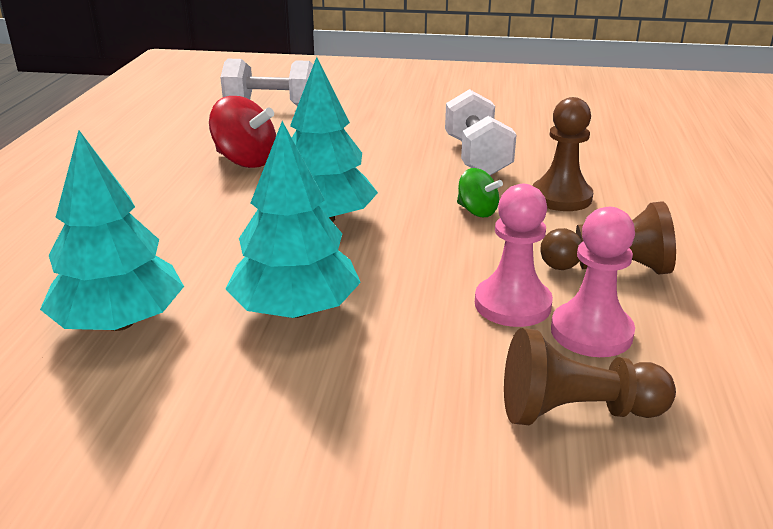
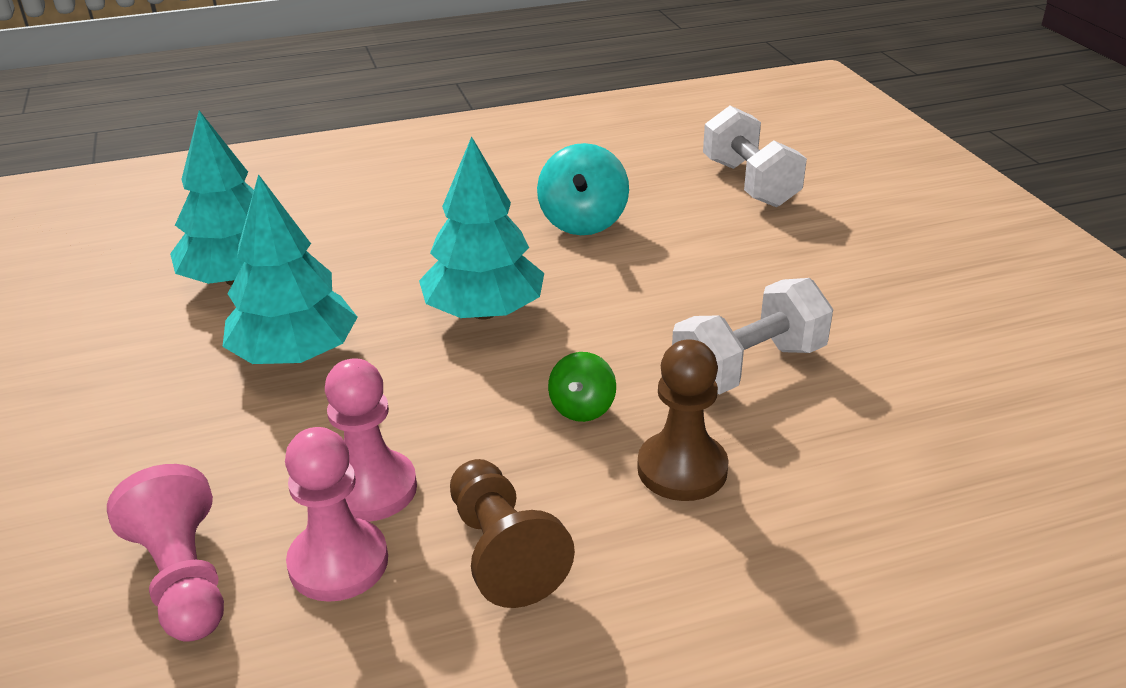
camera: 65 degrees right, 5 degrees up
(245, 161) = (583, 222): red spinning top -> turquoise spinning top
(576, 411) = (183, 578): brown pawn -> pink pawn

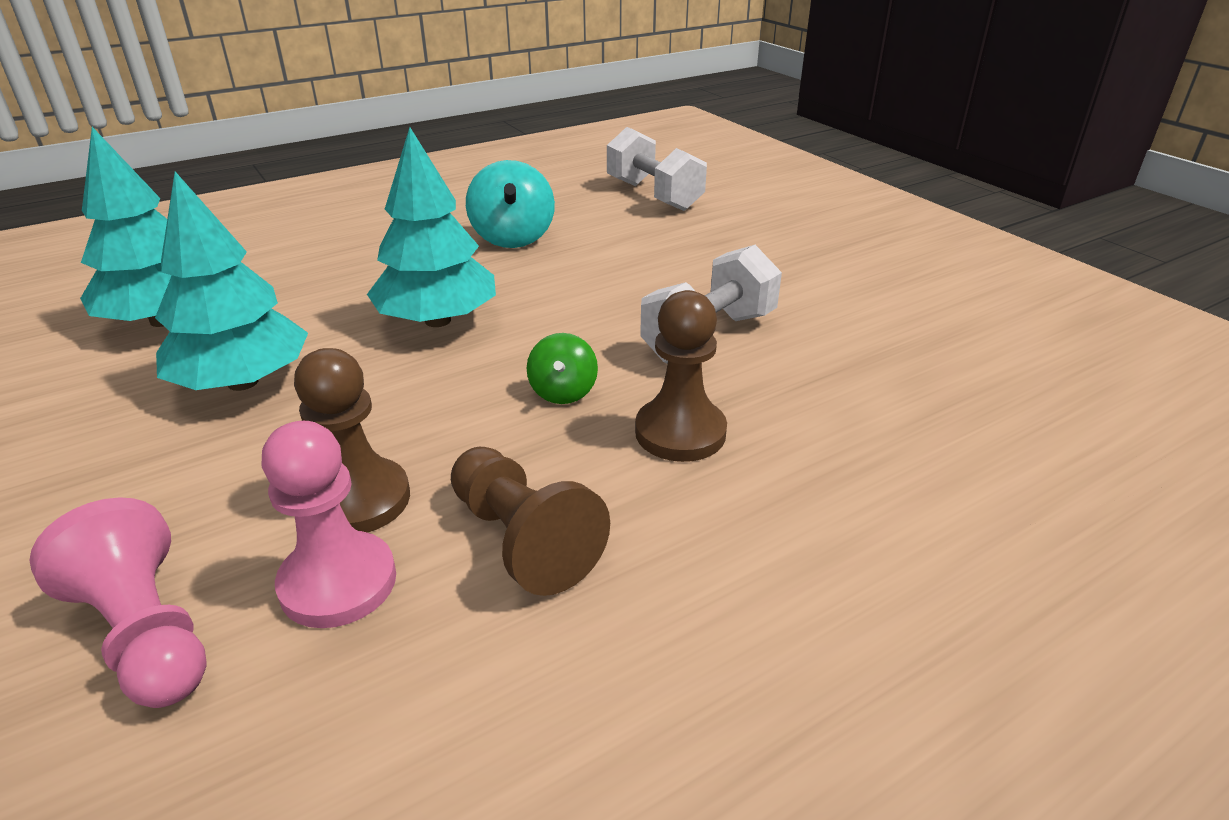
camera: 15 degrees left, 0 degrees up
(371, 489) = (358, 500): pink pawn -> brown pawn

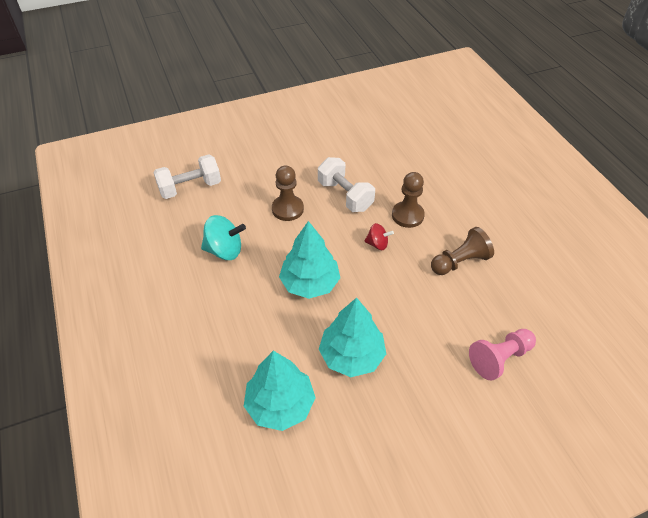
camera: 80 degrees left, 15 degrees up
(338, 582) = (478, 309): pink pawn -> none
(358, 500) = (437, 306): brown pawn -> brown pawn (287, 209)
(563, 392) = (377, 244): green spinning top -> red spinning top

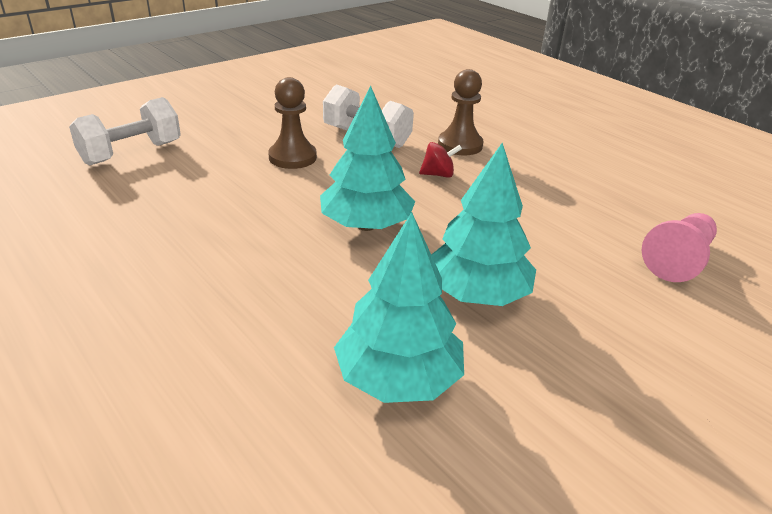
camera: 20 degrees left, 15 degrees down
(224, 250) = (214, 209): turquoise spinning top -> none
(460, 262) = (555, 177): brown pawn -> none

